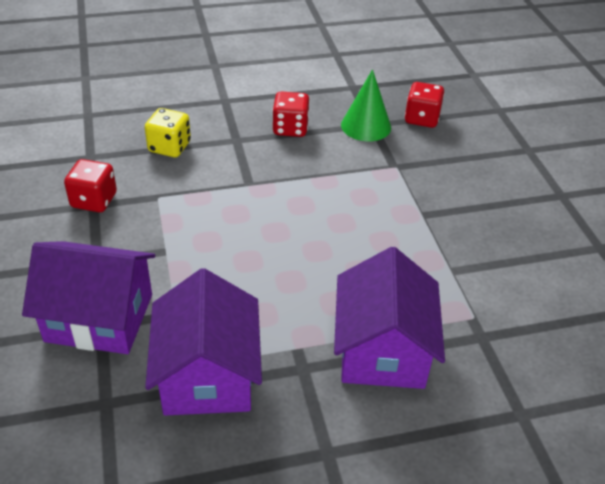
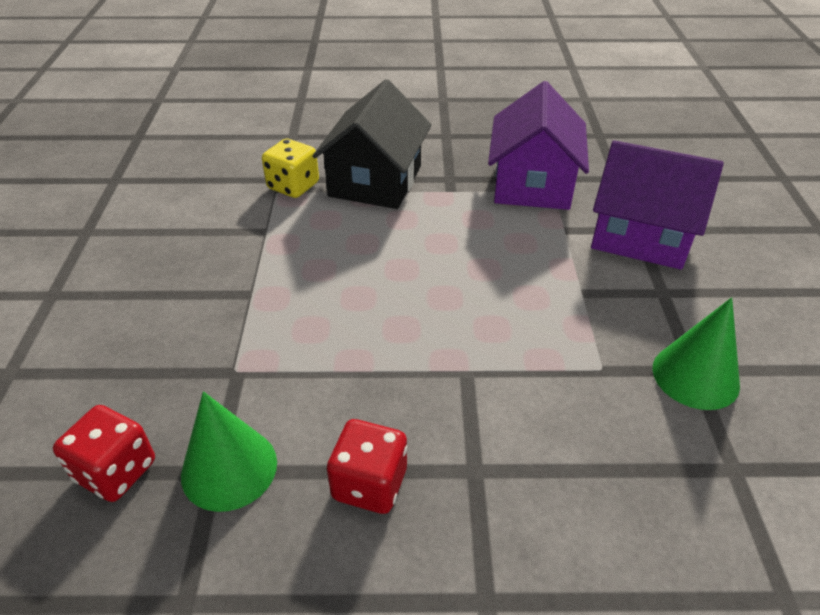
camera: 165 degrees left, 0 degrees up
(94, 200) = (695, 376): red dice -> green cone
(169, 147) = (596, 470): yellow dice -> yellow dice (293, 186)
(382, 350) = (375, 181): purple house -> black house

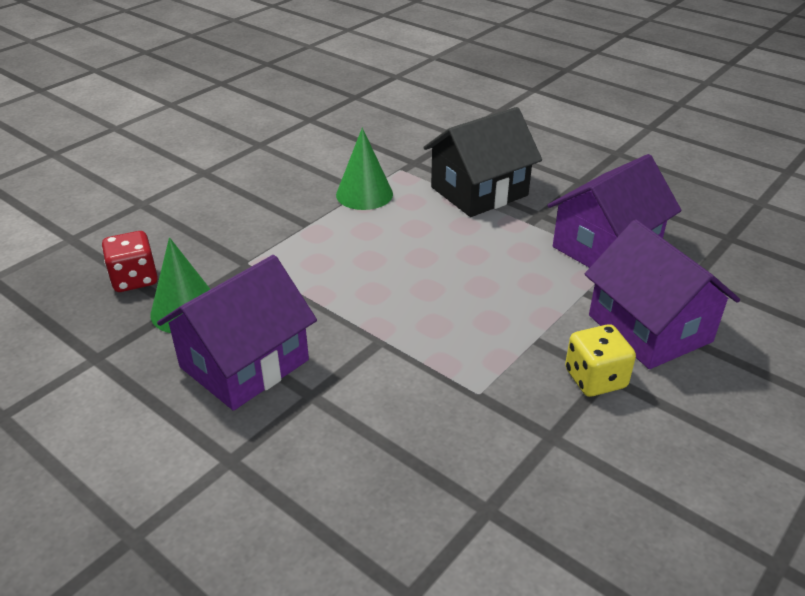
camera: 40 degrees right, 5 degrees down
(293, 186) = (416, 170): yellow dice -> yellow dice (595, 379)
(369, 484) = (244, 363): red dice -> purple house
(695, 376) = (546, 441): green cone -> green cone (364, 194)

